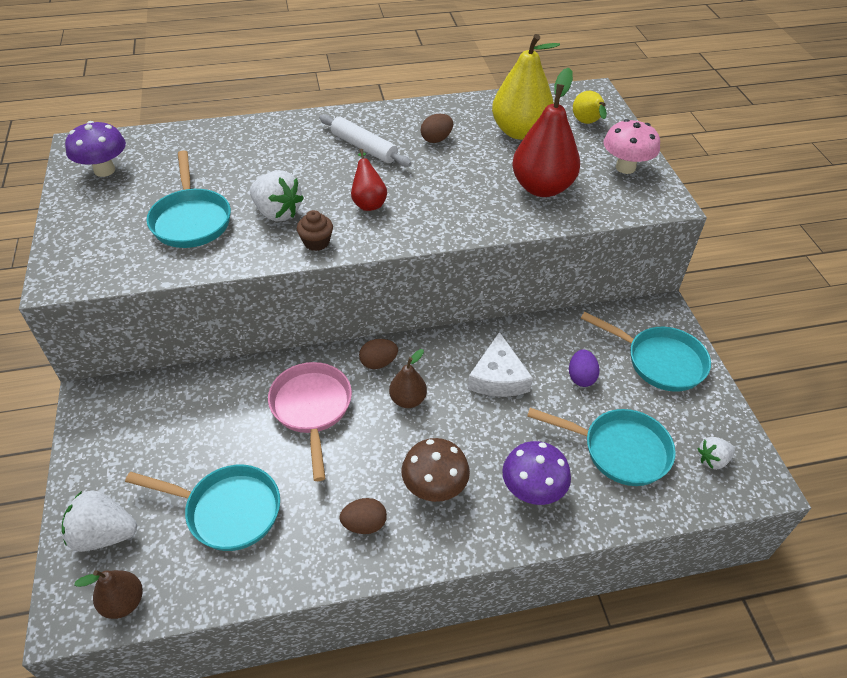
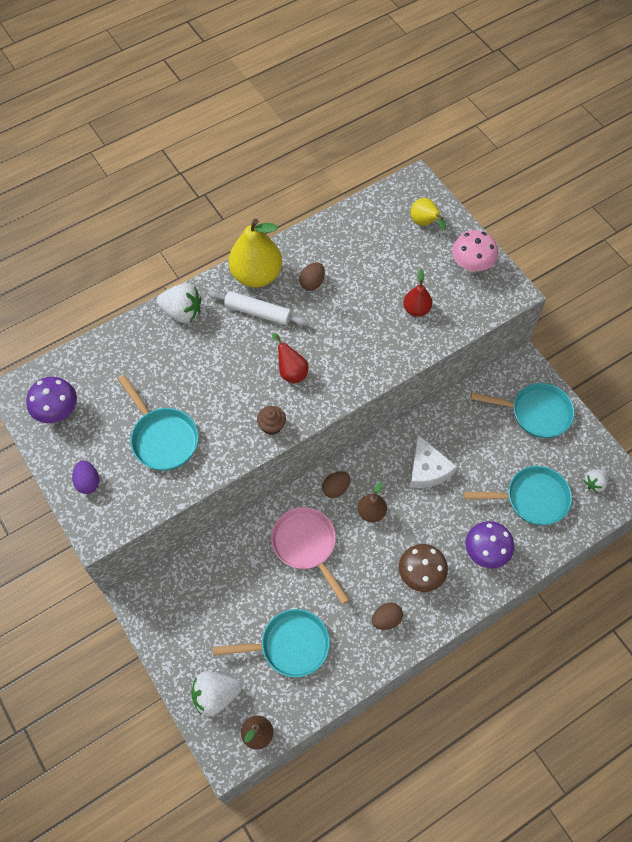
camera: 20 degrees left, 15 degrees up
(277, 212) = (226, 407): white strawberry -> white strawberry (182, 312)
(520, 131) = (375, 251): yellow pear -> yellow pear (256, 275)
(542, 187) = (416, 309): red pear -> red pear, size x0.53
(581, 377) = (486, 447): purple egg -> purple egg (88, 482)

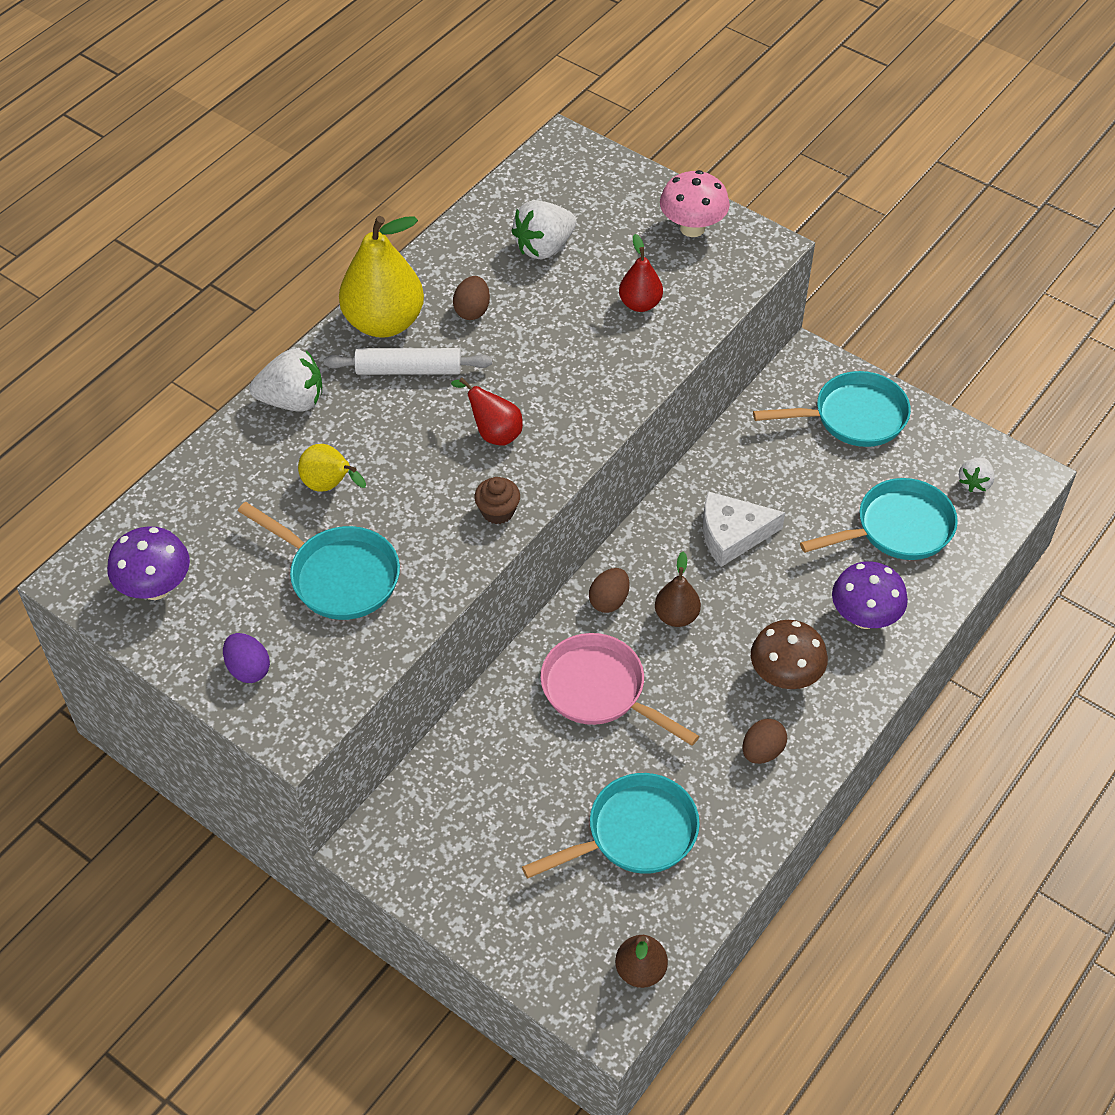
camera: 20 degrees left, 10 degrees down
(215, 695) = (552, 939): white strawberry -> white strawberry (544, 247)
(425, 223) = (601, 192): yellow pear -> yellow pear (330, 486)
(428, 469) = (732, 534): white cheese -> white cheese turned 120 degrees clockwise

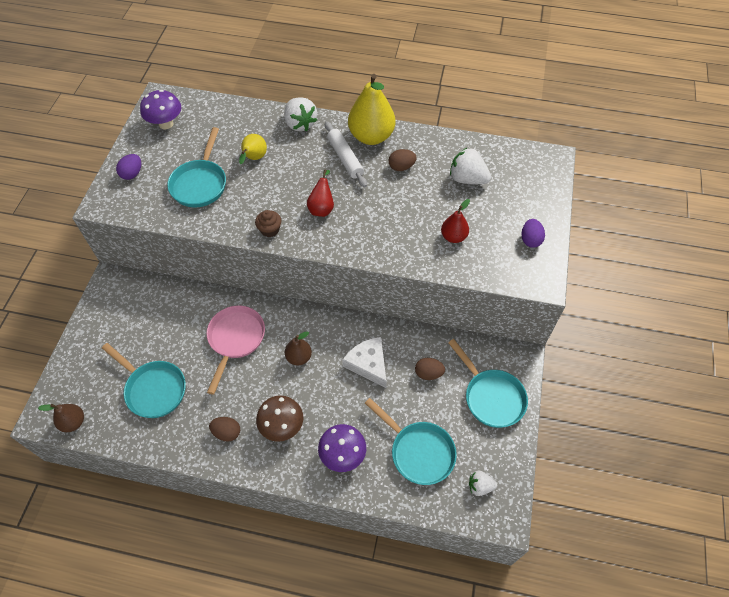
camera: 65 degrees right, 5 degrees up
(609, 600) = (294, 322): brown egg -> brown egg (428, 373)
(692, 228) = (530, 240): pink mushroom -> purple egg

